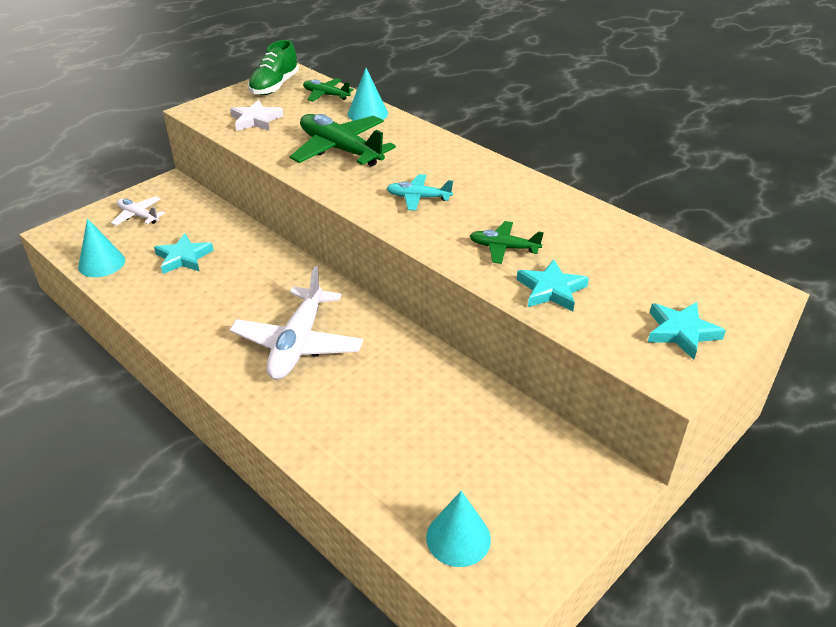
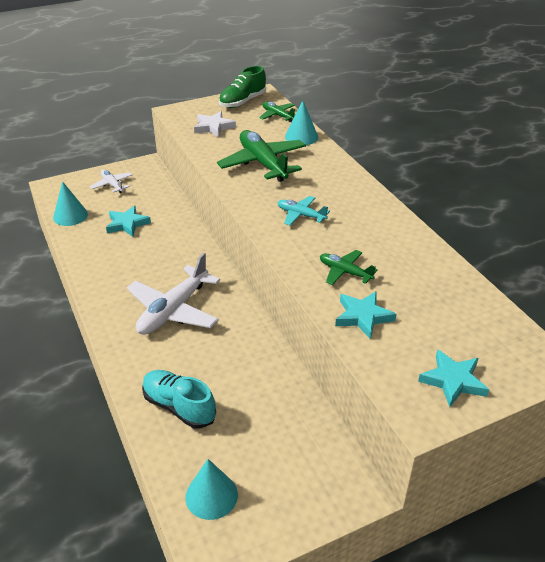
camera: 20 degrees right, 0 degrees up
(365, 451) = (179, 407): none -> turquoise shoe

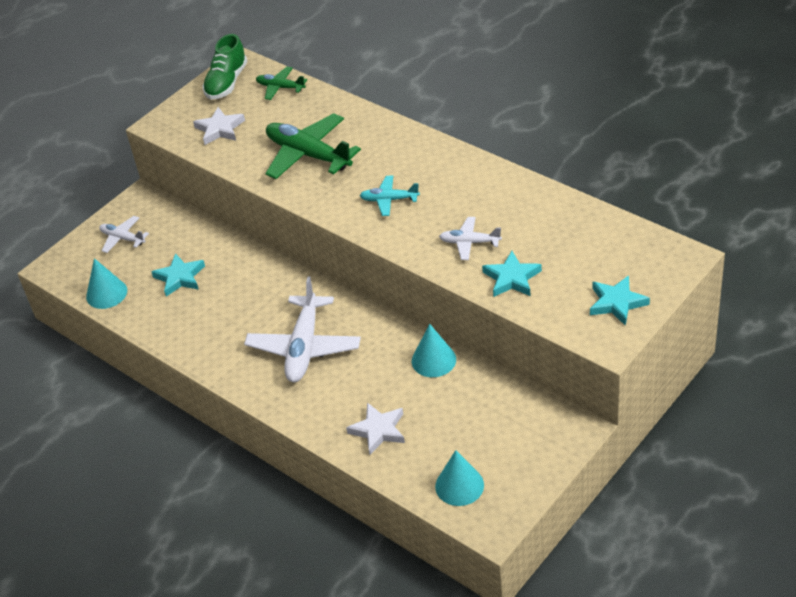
camera: 20 degrees left, 5 degrees up
(179, 407) = (378, 430): turquoise shoe -> white star
(301, 137) = (326, 106): turquoise cone -> turquoise cone (433, 360)
(345, 272) = (469, 242): green plane -> white plane

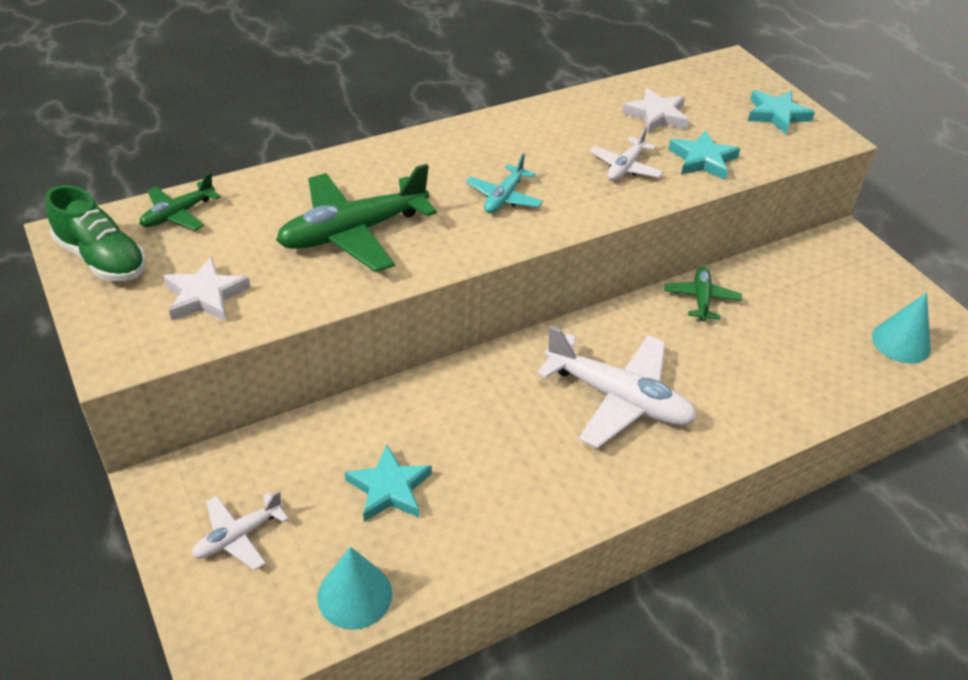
camera: 75 degrees left, 0 degrees up
(378, 430) = (794, 378): white star -> white star (656, 115)
(433, 360) = (701, 299): turquoise cone -> green plane

